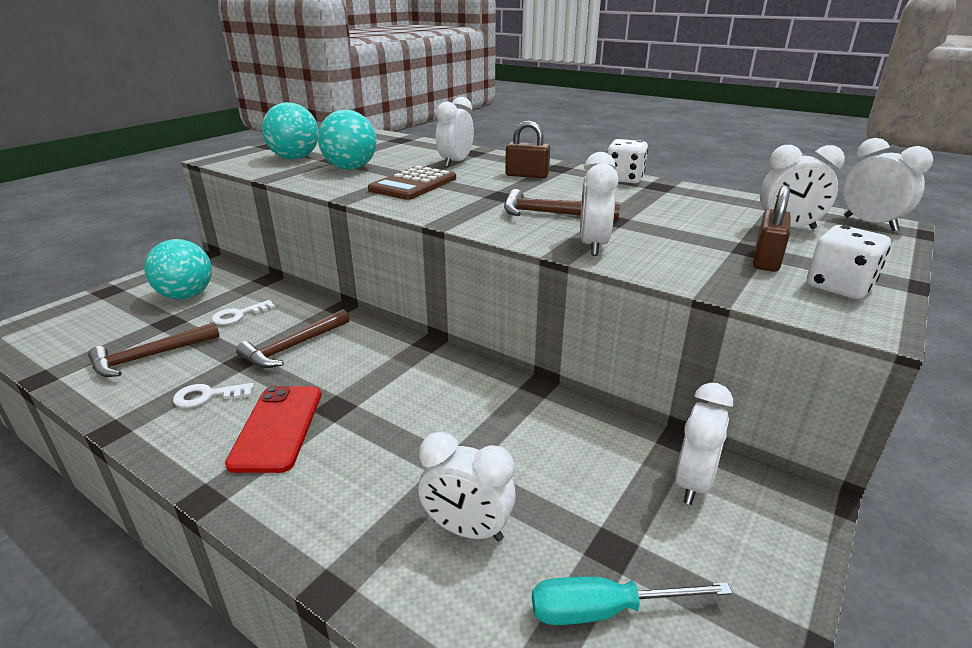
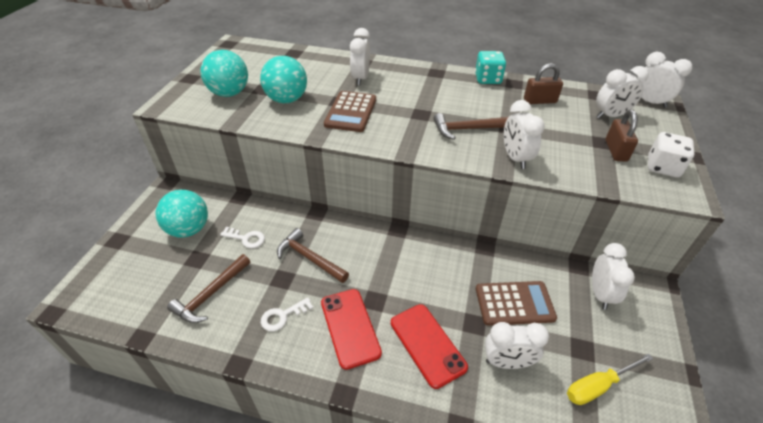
camera: 20 degrees left, 15 degrees up
(238, 315) = (246, 238): white key -> white key turned 105 degrees counterclockwise
(292, 347) = (309, 258): brown hammer -> brown hammer turned 105 degrees clockwise
(364, 474) = (427, 344): none -> red phone
(527, 175) = (422, 86): brown padlock -> brown padlock (540, 101)
(535, 459) = (514, 303): none -> brown calculator
(604, 610) = (598, 386): turquoise screwdriver -> yellow screwdriver
(624, 179) = (488, 79): white dice -> turquoise dice

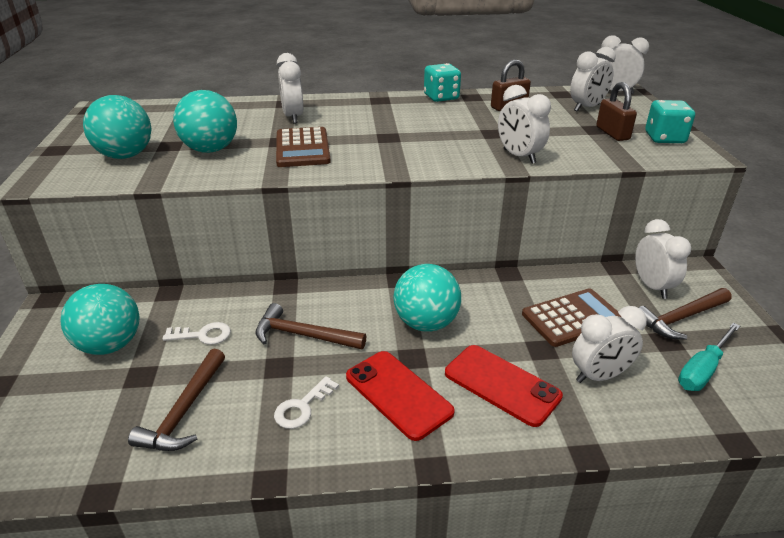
camera: 20 degrees left, 10 degrees down
(399, 274) = (426, 323): none -> turquoise ball
(468, 129) = (450, 141): brown hammer -> brown hammer (680, 318)
(598, 386) = (703, 370): yellow screwdriver -> turquoise screwdriver
(662, 167) = (664, 138): white dice -> turquoise dice

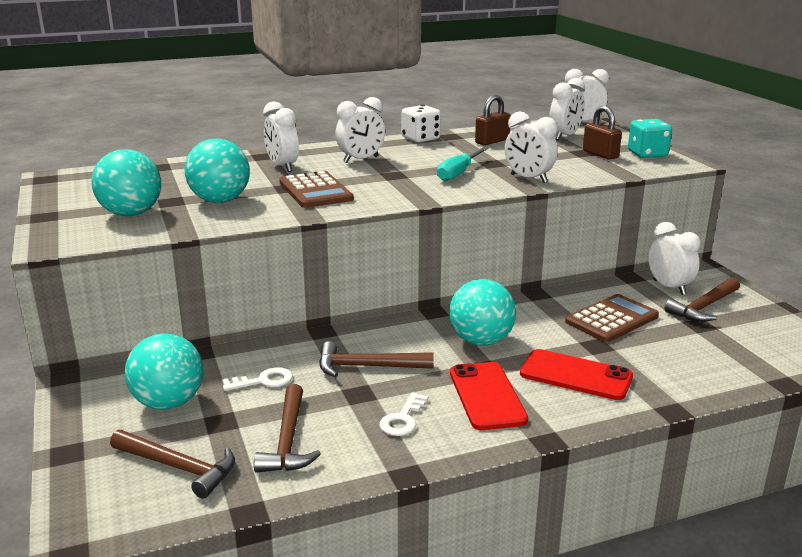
camera: 15 degrees left, 10 degrees down
(74, 424) = (179, 468): none -> brown hammer
(398, 394) = (487, 396): red phone -> red phone turned 45 degrees clockwise
(441, 97) = (420, 139): turquoise dice -> white dice
(599, 376) = (656, 357): white clock -> white clock (361, 160)
(703, 370) = (738, 340): turquoise screwdriver -> turquoise screwdriver (458, 173)

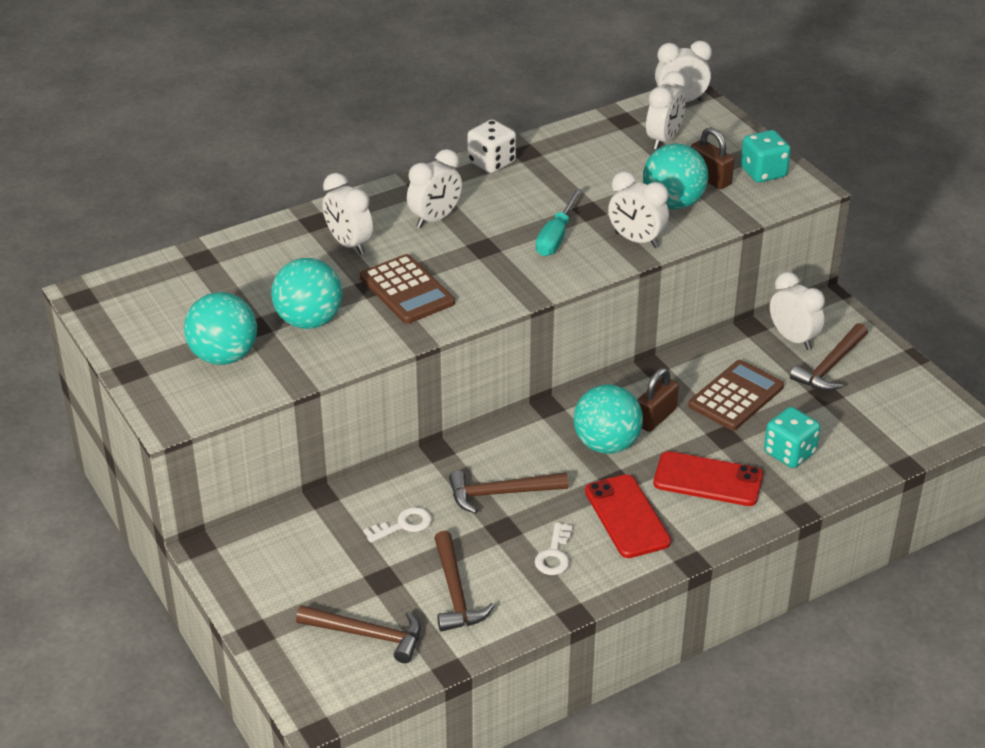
camera: 10 degrees left, 15 degrees up
(169, 403) = (322, 564): turquoise ball -> turquoise ball (673, 203)
(492, 141) = (579, 160): brown padlock -> brown padlock (656, 417)
(661, 363) = (789, 453): none -> turquoise dice

